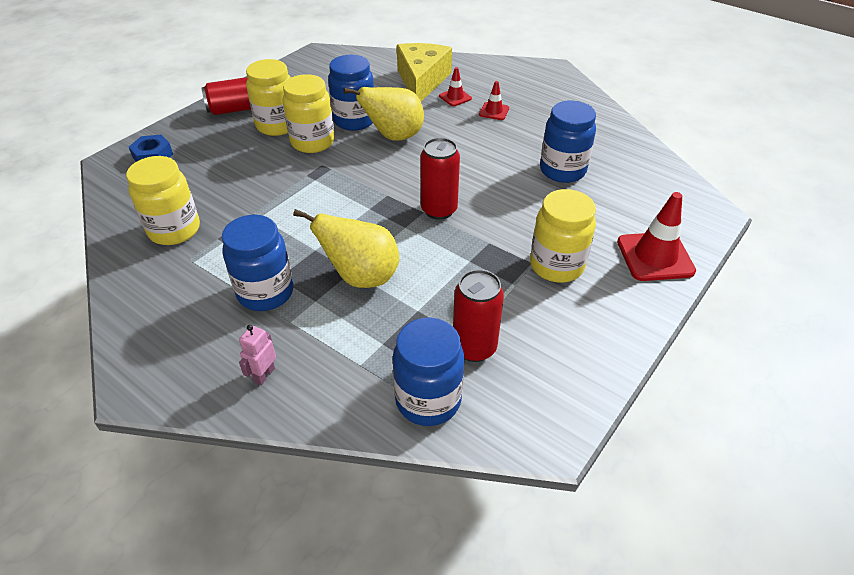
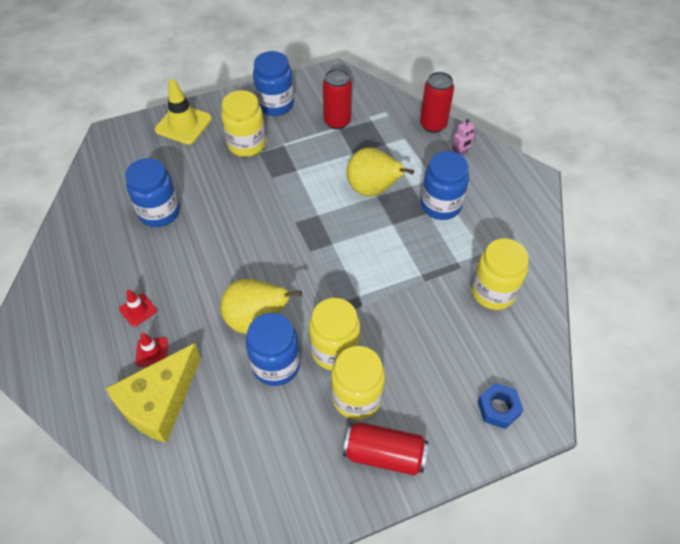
camera: 150 degrees left, 10 degrees up
(428, 400) = (380, 108): blue jar -> blue jar (275, 105)
(439, 210) = (283, 219): red can -> red can (433, 125)
(655, 256) = (183, 124): red traffic cone -> yellow traffic cone

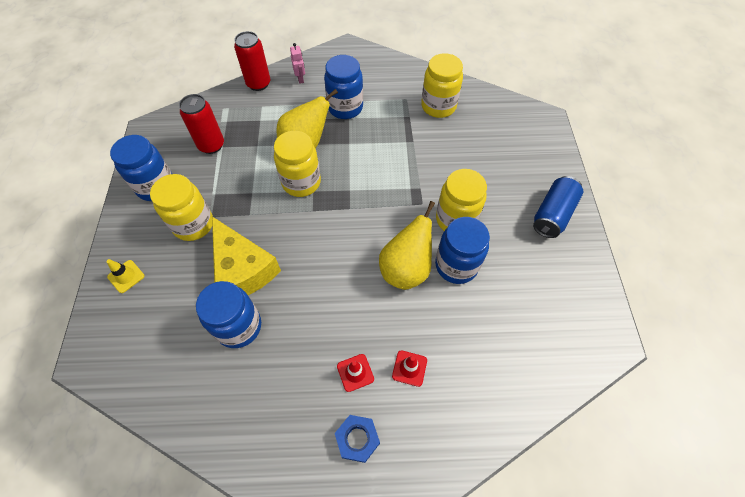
camera: 70 degrees left, 5 degrees up
(159, 402) = (465, 372): yellow cheese -> yellow cheese (242, 269)
(183, 124) = (126, 276): yellow traffic cone -> yellow traffic cone, size x0.54
(356, 397) = (502, 217): yellow jar -> yellow jar (301, 182)
(384, 454) = (552, 214): red can -> blue can
(498, 408) = (532, 137): blue nut -> blue nut (357, 439)

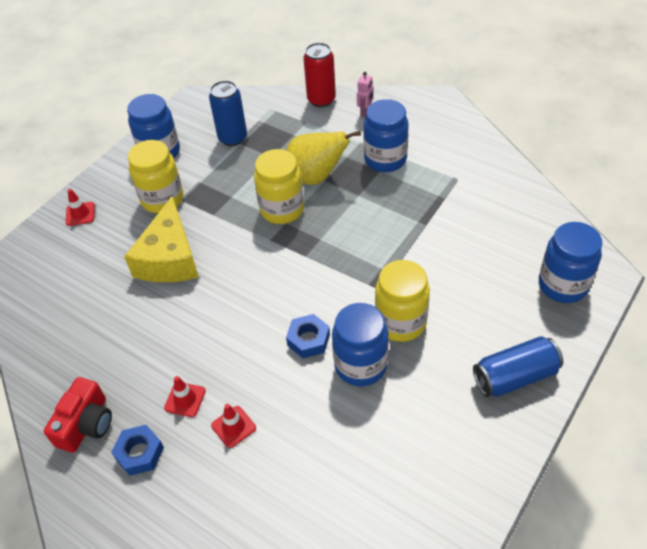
camera: 40 degrees right, 10 degrees down
(126, 276) = (80, 214): yellow traffic cone -> red traffic cone
(211, 145) = (233, 138): red can -> blue can
(239, 326) = (127, 303): blue jar -> blue jar (563, 285)
(292, 448) = (86, 424): none -> red camera
(406, 269) = (308, 340): yellow pear -> blue nut
(438, 106) = (486, 202): yellow jar -> none

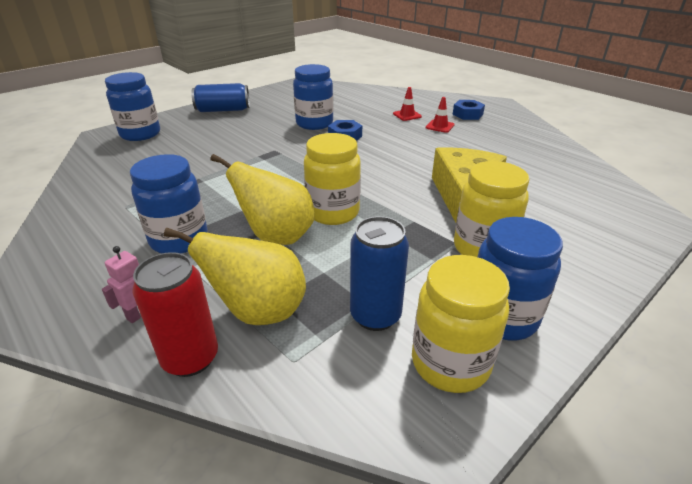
camera: 170 degrees left, 15 degrees down
(80, 214) = (594, 251): red traffic cone -> none
(86, 424) = (508, 126): red camera -> none
(300, 126) = (259, 311): none -> yellow pear
(400, 322) = (273, 135): yellow jar -> yellow jar (450, 363)

